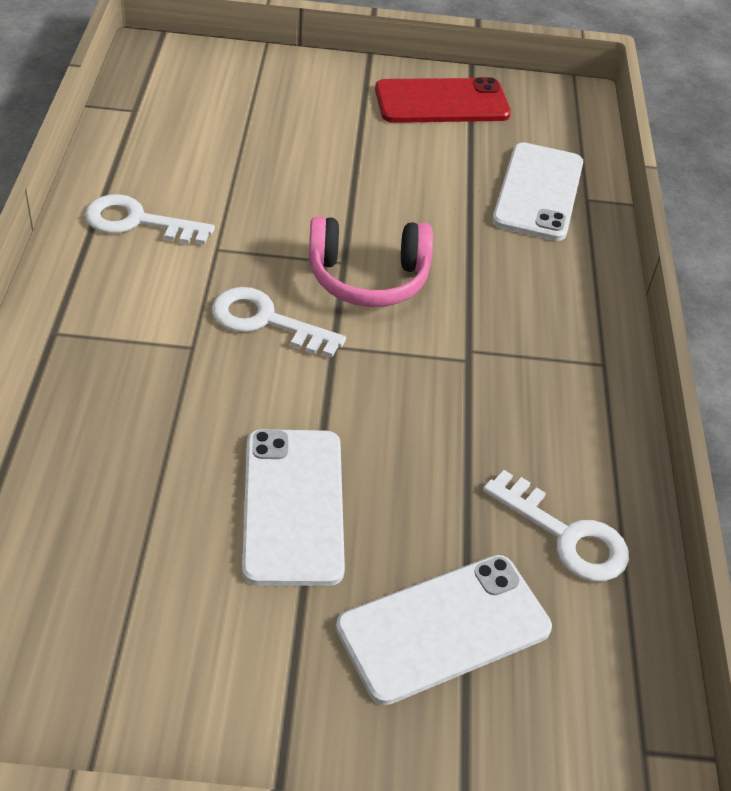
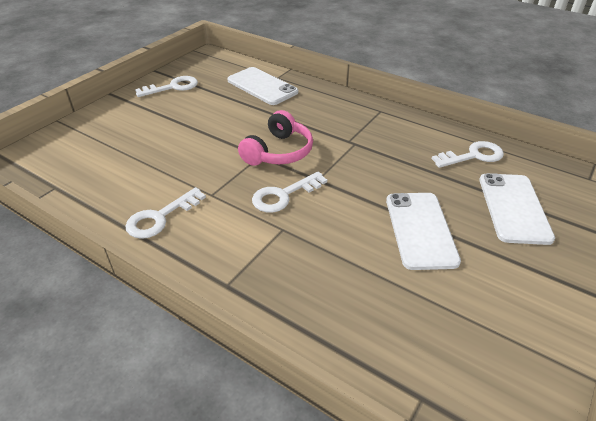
camera: 55 degrees left, 5 degrees down
(293, 506) = (420, 230): white phone -> white phone turned 60 degrees clockwise
(442, 102) = (173, 87): red phone -> white key

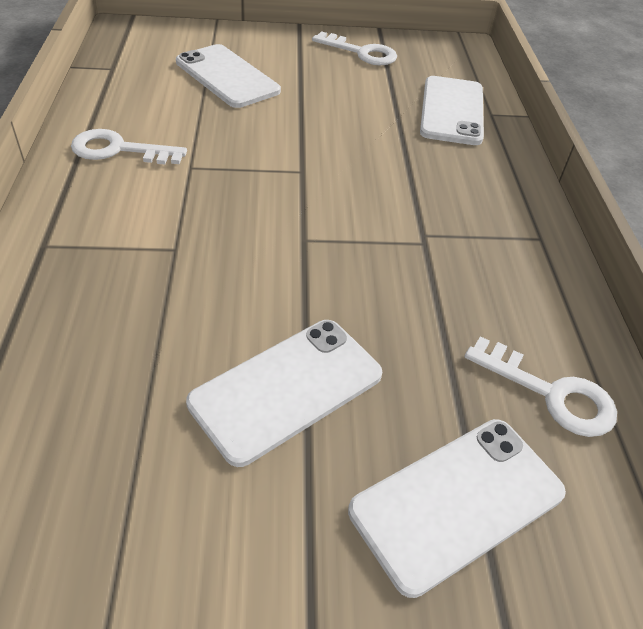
camera: 50 degrees right, 5 degrees up
(133, 143) = (227, 76): none -> white phone
(278, 152) = (325, 182): pink headphones -> none
(283, 195) = (240, 223): white key -> none

